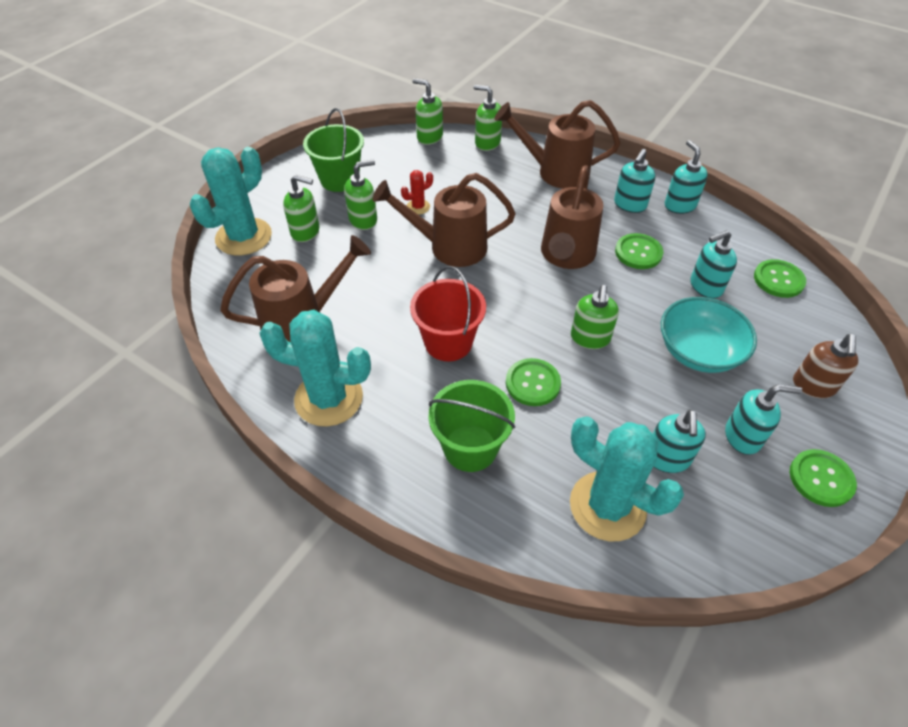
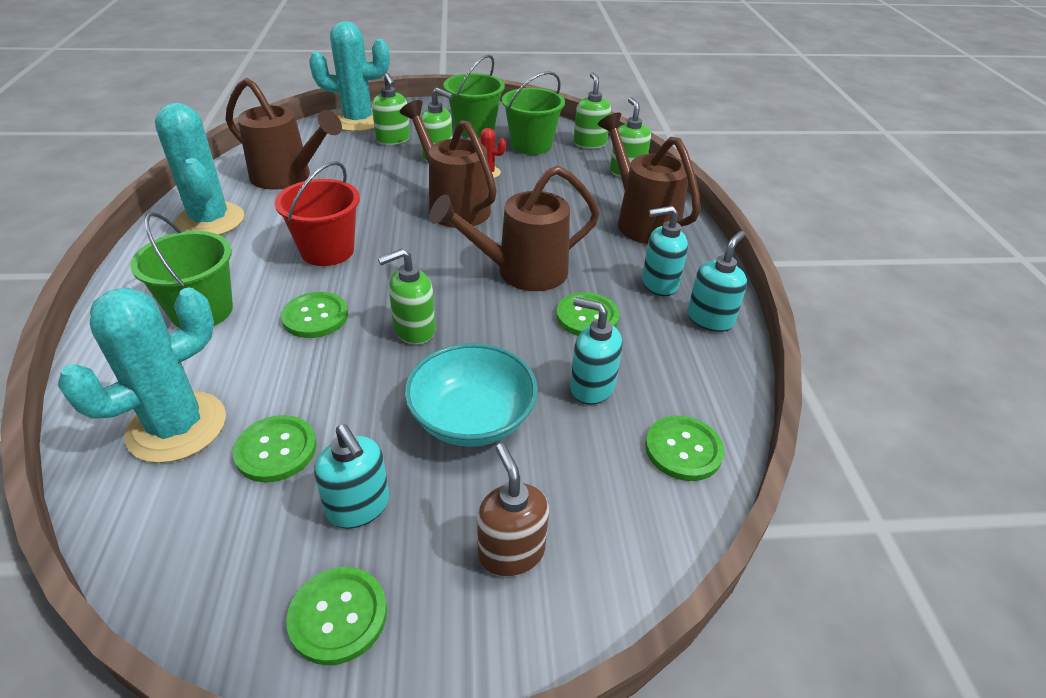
camera: 50 degrees right, 10 degrees down
(400, 165) = (531, 145): none -> green bucket
(607, 506) = (177, 427): turquoise cactus -> turquoise cactus turned 45 degrees clockwise
(667, 458) = (276, 450): turquoise soap dispenser -> green button
(813, 386) = (511, 552): brown soap dispenser -> brown soap dispenser turned 90 degrees clockwise

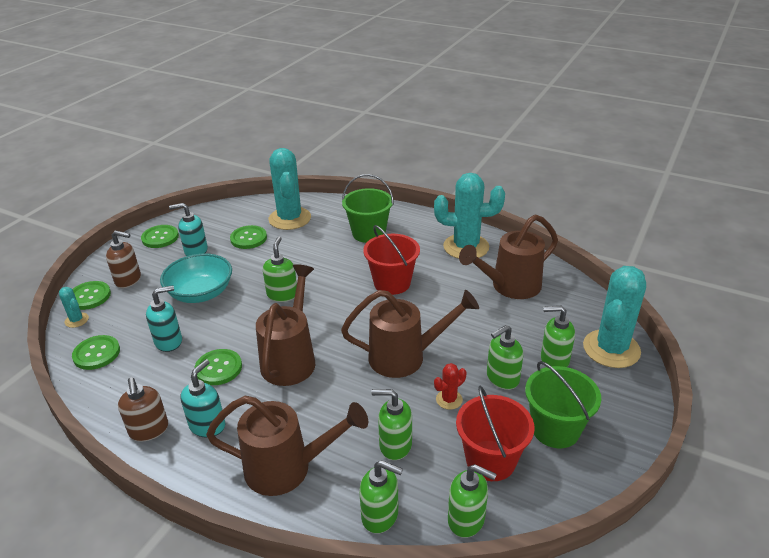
camera: 125 degrees right, 5 degrees down
(315, 317) = (328, 265): green button -> green button (89, 296)
(531, 145) = (490, 460): green bucket -> red bucket
(562, 183) = (395, 445): none -> green soap dispenser
(660, 541) = (77, 320): none -> turquoise cactus
(710, 319) = (149, 430): turquoise soap dispenser -> brown soap dispenser

